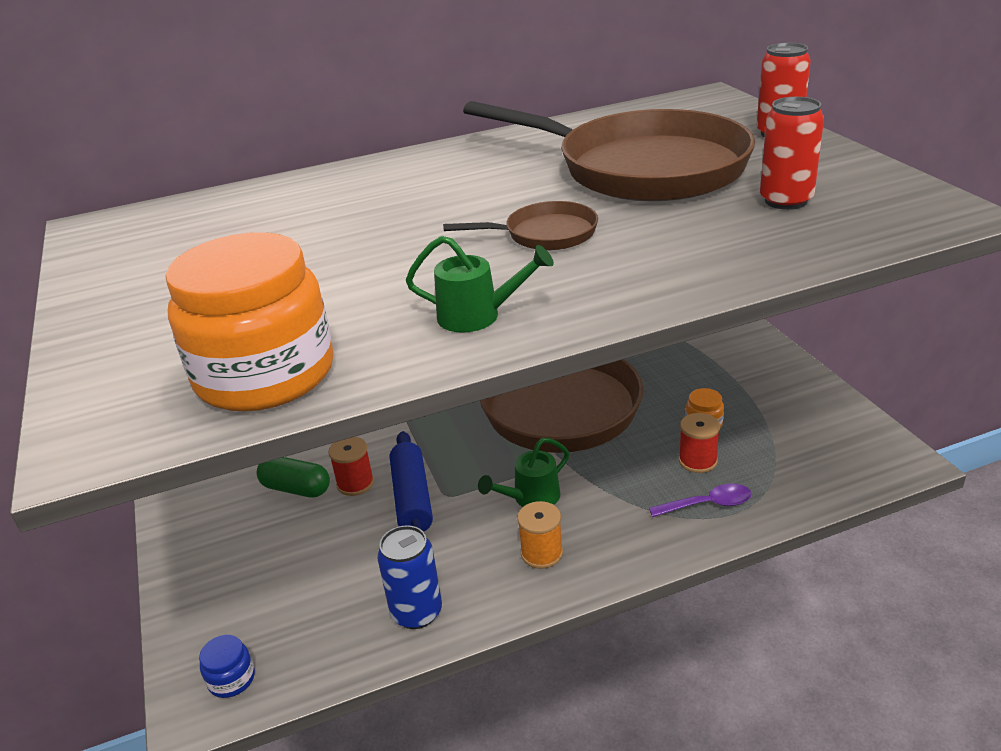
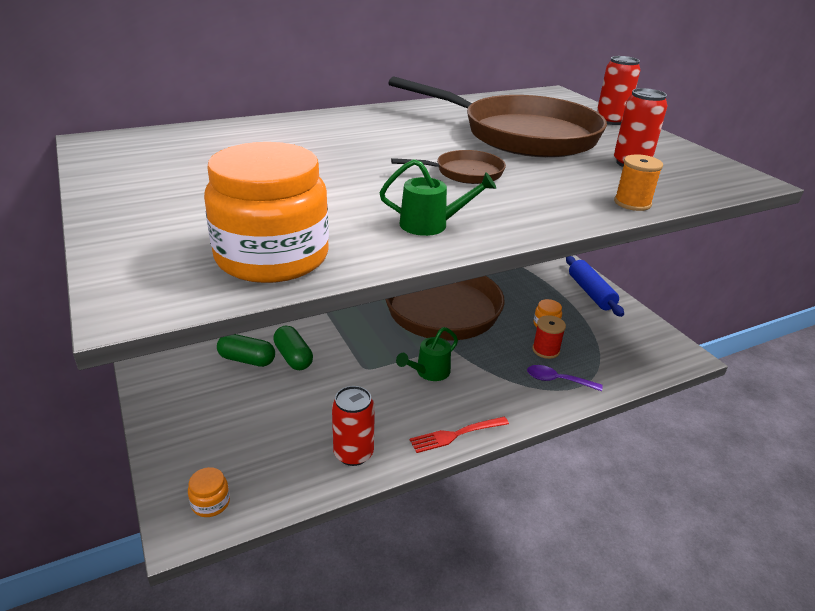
camera: 10 degrees left, 0 degrees up
(231, 679) = (211, 503): blue jar -> orange jar
(355, 483) = (293, 357): red spool -> green capsule
(412, 498) = (339, 370): blue rolling pin -> blue rolling pin (590, 292)
(416, 612) = (353, 453): blue can -> red can
(541, 553) = (442, 412): orange spool -> orange spool (632, 203)
(555, 584) = (456, 434): none -> red fork
(708, 504) = (557, 380): purple spoon -> purple spoon turned 150 degrees counterclockwise

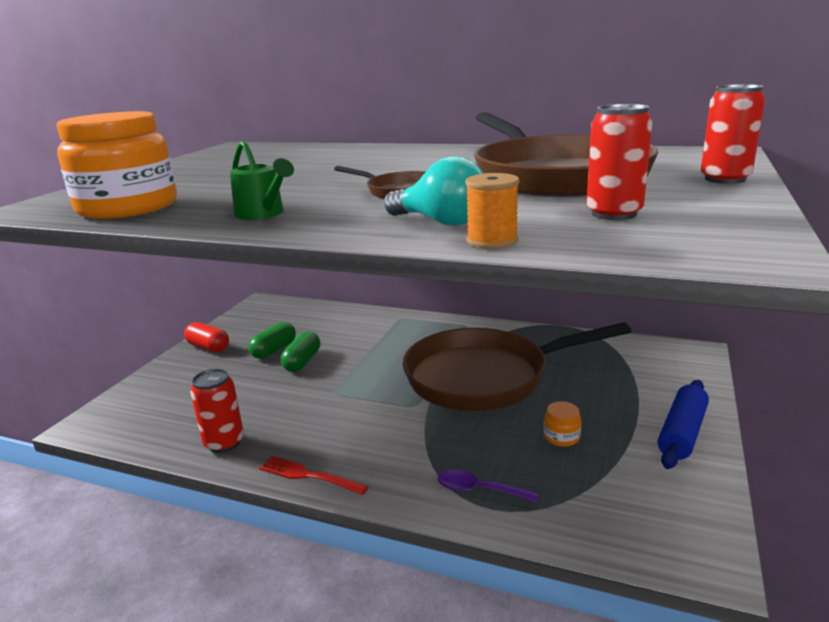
camera: 50 degrees right, 10 degrees down
(169, 388) = (208, 347): none -> red capsule
(211, 503) = (114, 421): orange jar -> none
(247, 360) = (274, 350): green capsule -> green capsule turned 60 degrees clockwise
(429, 372) = (374, 419): green watering can -> none
(545, 350) = (517, 458): red spool -> none
(557, 380) = (479, 490): purple spoon -> purple spoon turned 45 degrees counterclockwise
(568, 196) = (441, 222): none -> turquoise light bulb

